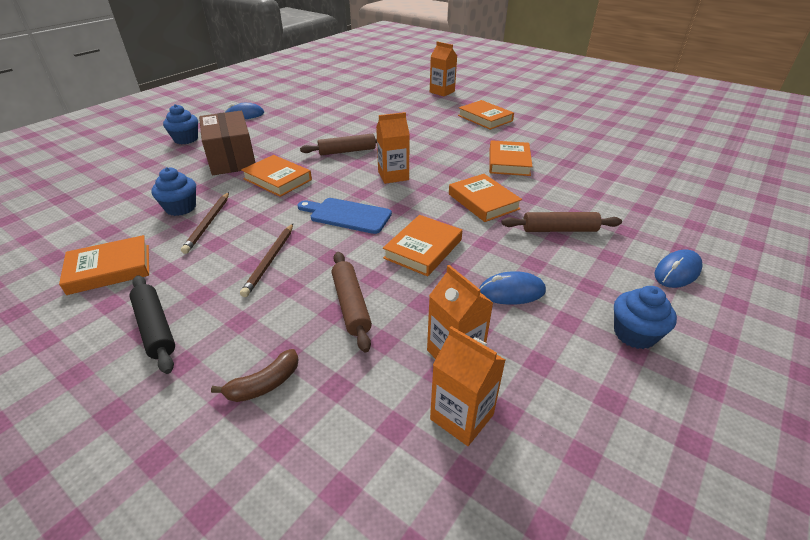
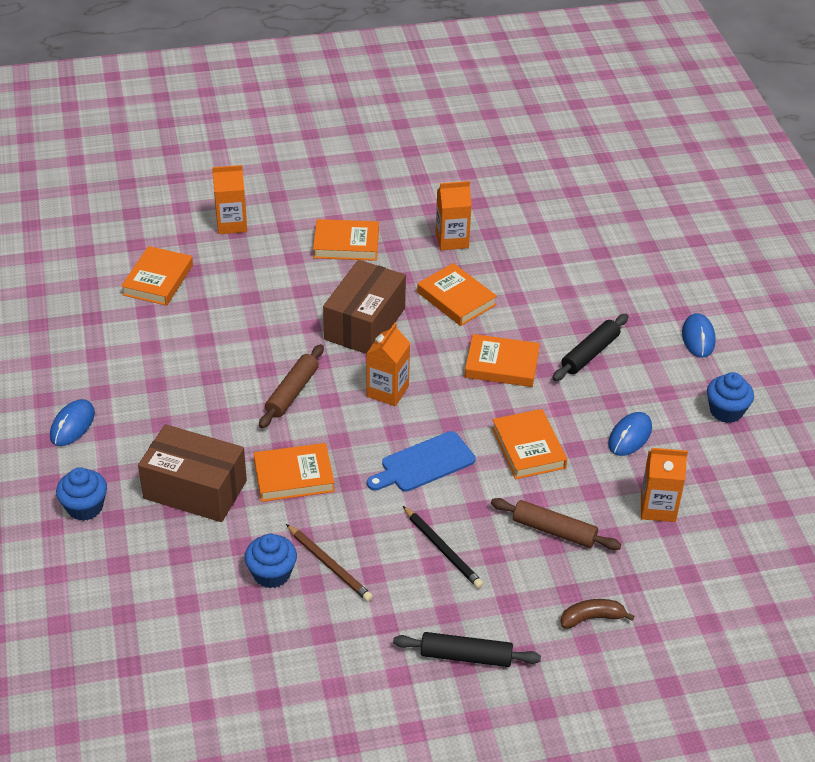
camera: 50 degrees left, 5 degrees up
(110, 269) = (340, 661): orange book -> orange book (158, 280)
(264, 384) = (592, 618): brown banana -> brown banana turned 105 degrees counterclockwise
(270, 260) = (442, 549): brown pencil -> black pencil
(436, 147) = (364, 324): none -> brown box
(462, 417) = (709, 539): orange carton -> orange carton (452, 240)
(559, 230) = (590, 353): brown rolling pin -> black rolling pin

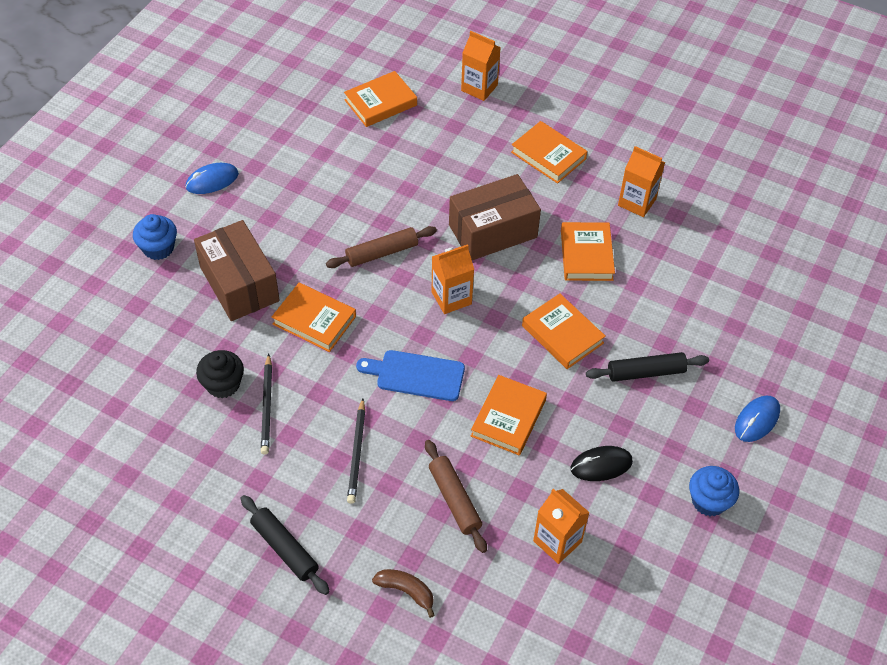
camera: 40 degrees right, 10 degrees up
(272, 574) = (223, 384): blue cupcake -> black cupcake
(329, 565) = (267, 406): brown pencil -> black pencil
(630, 436) = (601, 465): blue mouse -> black mouse

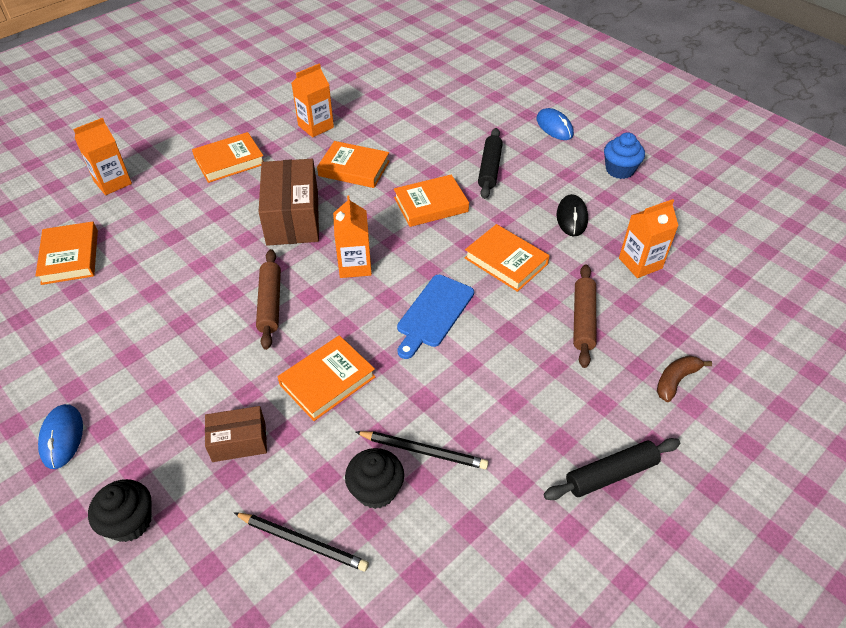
camera: 70 degrees left, 5 degrees down
(158, 248) = (130, 522): blue cupcake -> black cupcake
(239, 284) = (239, 442): brown box -> brown box, size x0.56
(357, 453) = (510, 382): black pencil -> black pencil (303, 542)
(454, 499) = (583, 320): brown rolling pin -> brown rolling pin turned 75 degrees counterclockwise

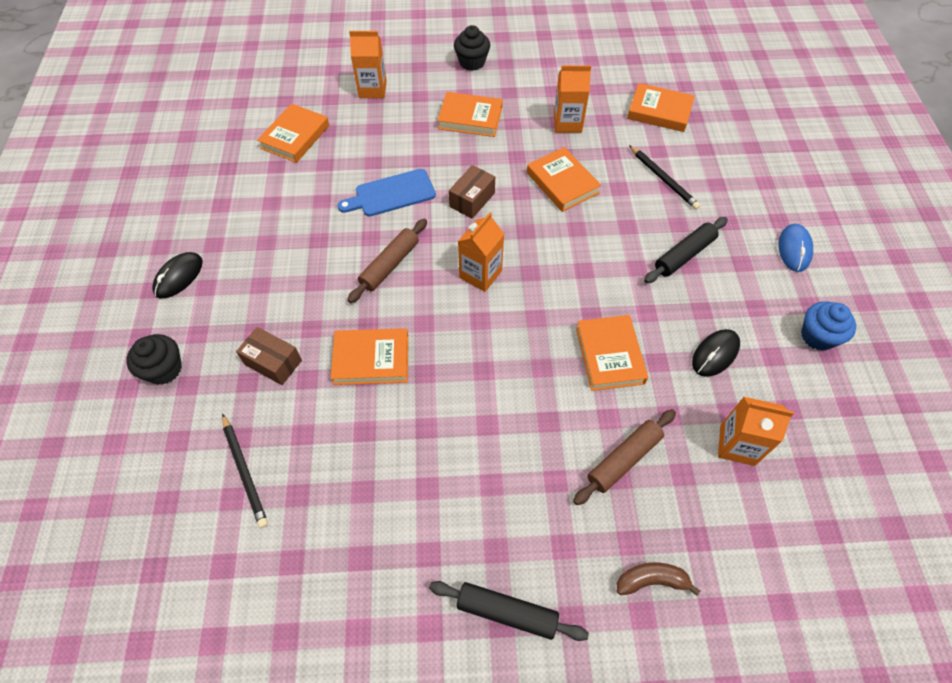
camera: 40 degrees right, 10 degrees up
(62, 437) = (179, 277): blue mouse -> black mouse
(292, 218) = (472, 200): brown box -> brown box, size x0.56
(376, 490) = (324, 473): black cupcake -> black cupcake (472, 62)
(423, 451) = (385, 470): black pencil -> black pencil (663, 179)
(431, 205) = (595, 258): orange book -> orange book (659, 111)
(433, 313) = (502, 360): blue cutting board -> blue cutting board (391, 194)

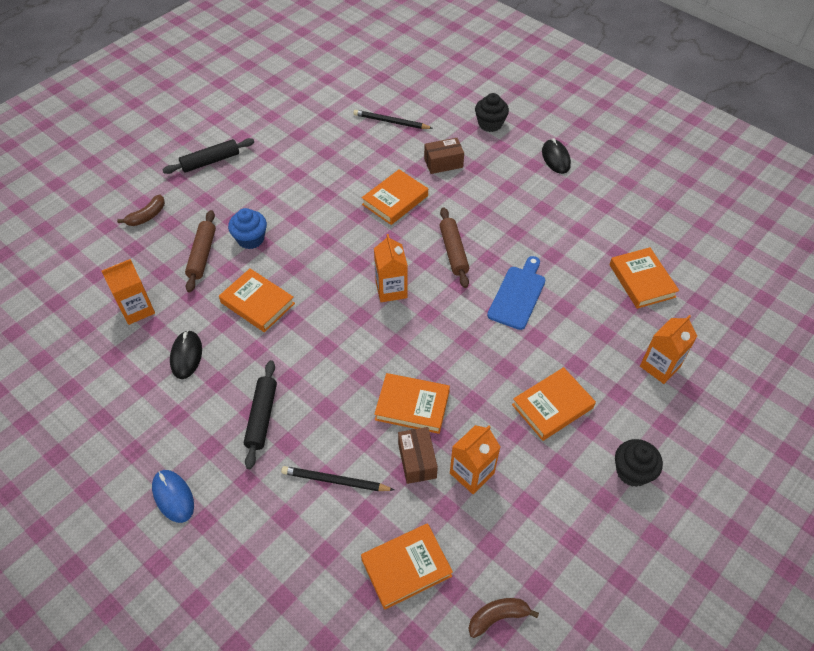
camera: 135 degrees right, 5 degrees down
(472, 200) = (460, 335): brown box -> brown box (417, 460)
(629, 63) = (497, 617): none -> brown banana
(818, 336) = (116, 426): blue cupcake -> blue cupcake (250, 239)

